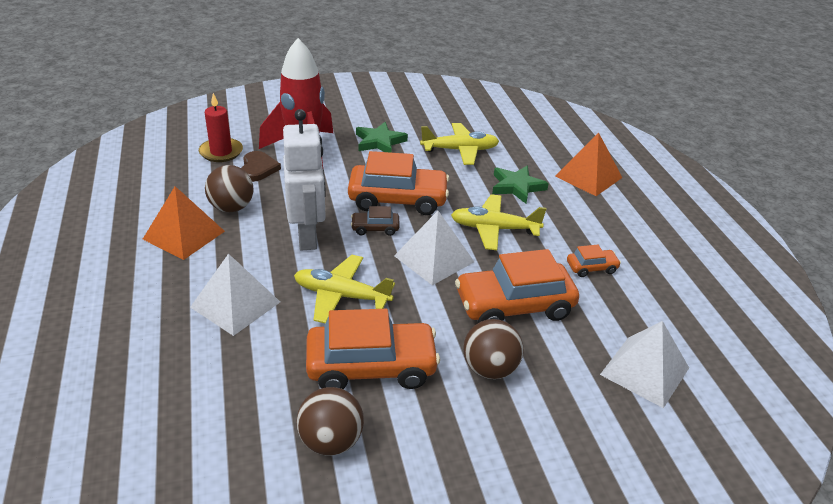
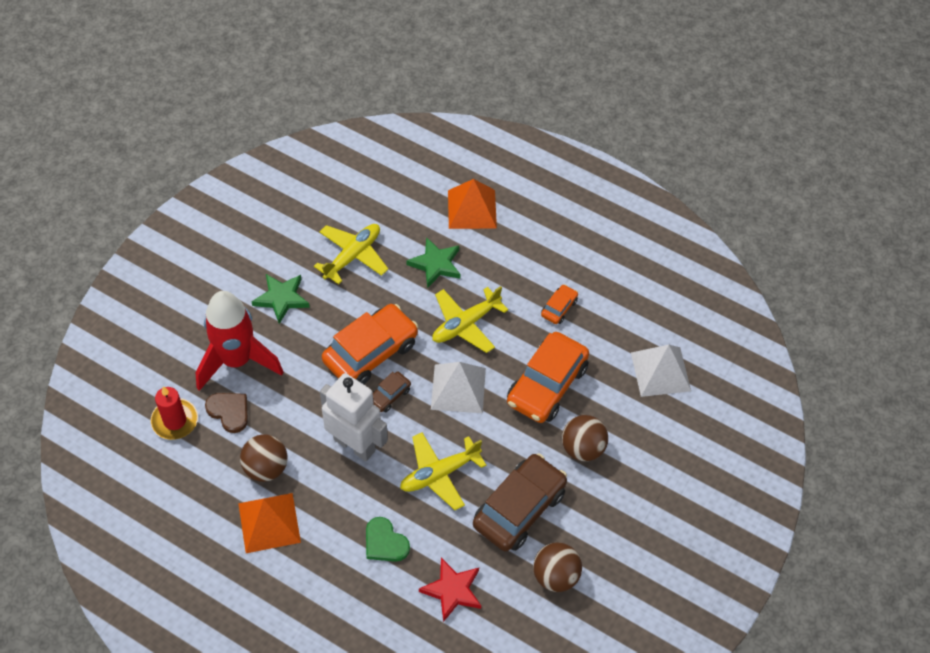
camera: 45 degrees left, 20 degrees up
(232, 376) = (452, 590): none -> red star
(235, 304) = (385, 542): white pyramid -> green heart
(371, 366) = (519, 509): orange car -> brown car

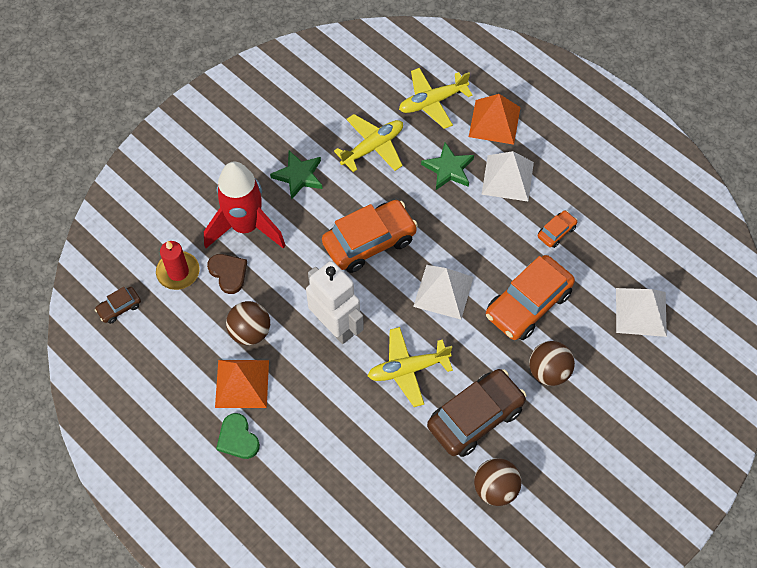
camera: 15 degrees right, 5 degrees up
(385, 542) = (343, 424): green heart -> green heart (238, 438)
(389, 395) = (377, 286): brown car -> brown car (119, 308)
(452, 590) = (395, 482): red star -> none
(465, 324) = (464, 231): yellow plane -> yellow plane (432, 102)
(498, 263) = (507, 178): none -> white pyramid

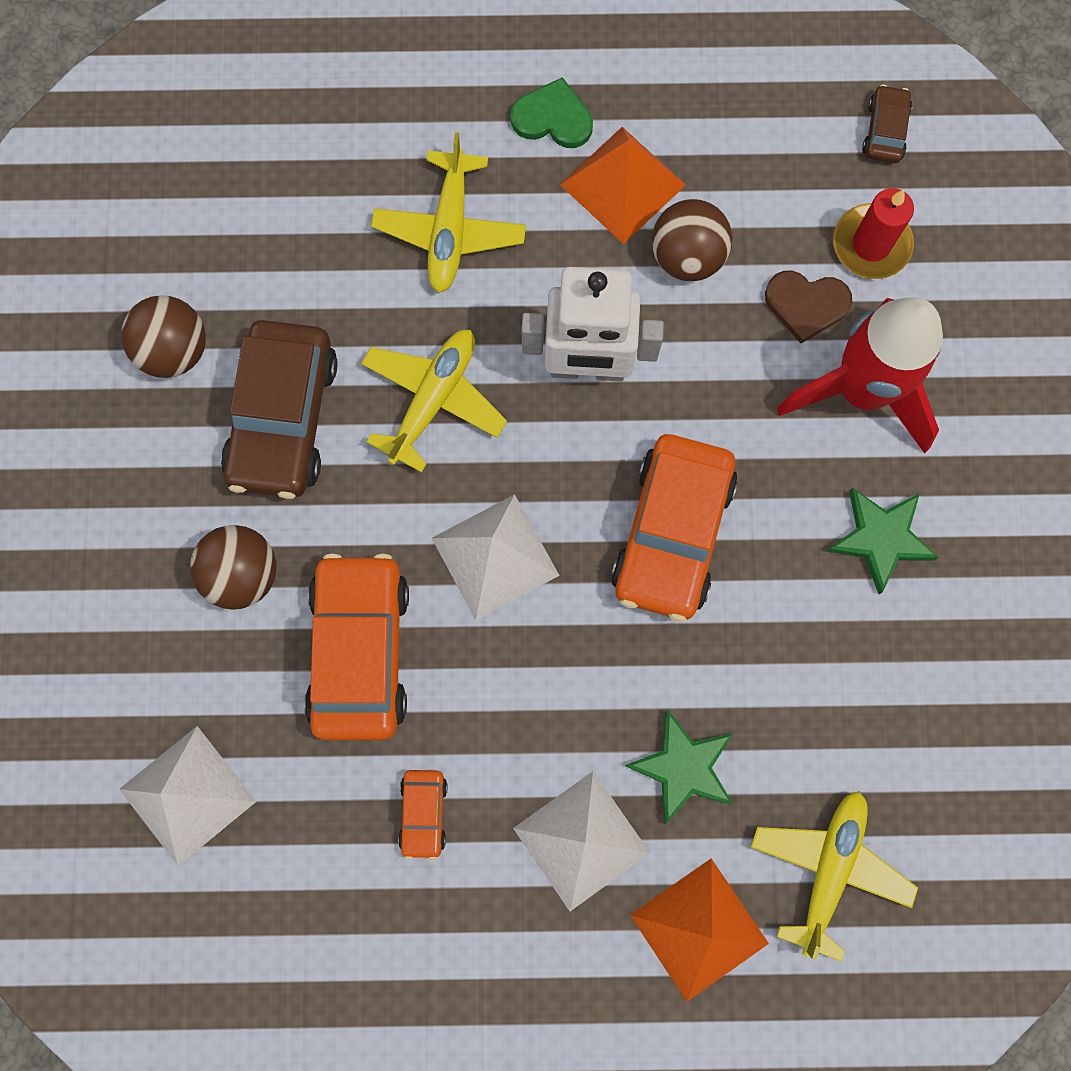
camera: 135 degrees right, 15 degrees up
(373, 147) = (830, 693): yellow plane -> yellow plane (449, 230)

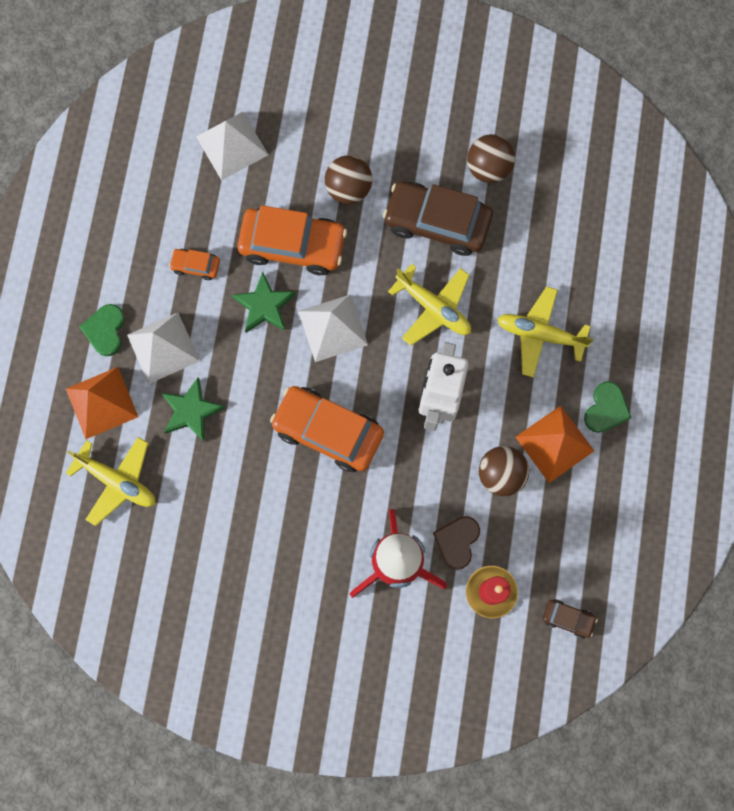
camera: 100 degrees right, 0 degrees up
(568, 952) = (105, 330): none -> green heart
(880, 538) = (301, 554): green star -> green star (264, 305)

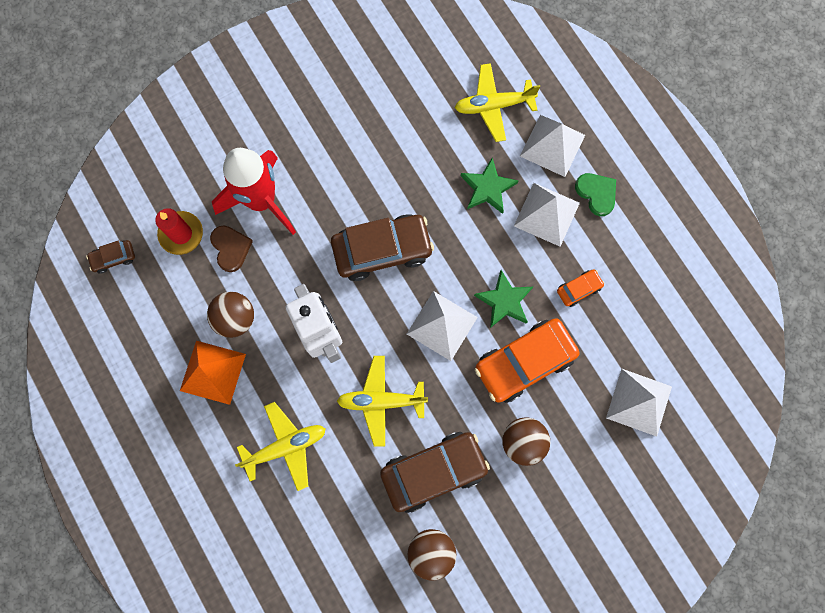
camera: 140 degrees right, 0 degrees up
(101, 403) = (552, 145): orange pyramid -> white pyramid
(328, 431) = (382, 250): orange car -> brown car
(606, 409) = (193, 429): green heart -> none

